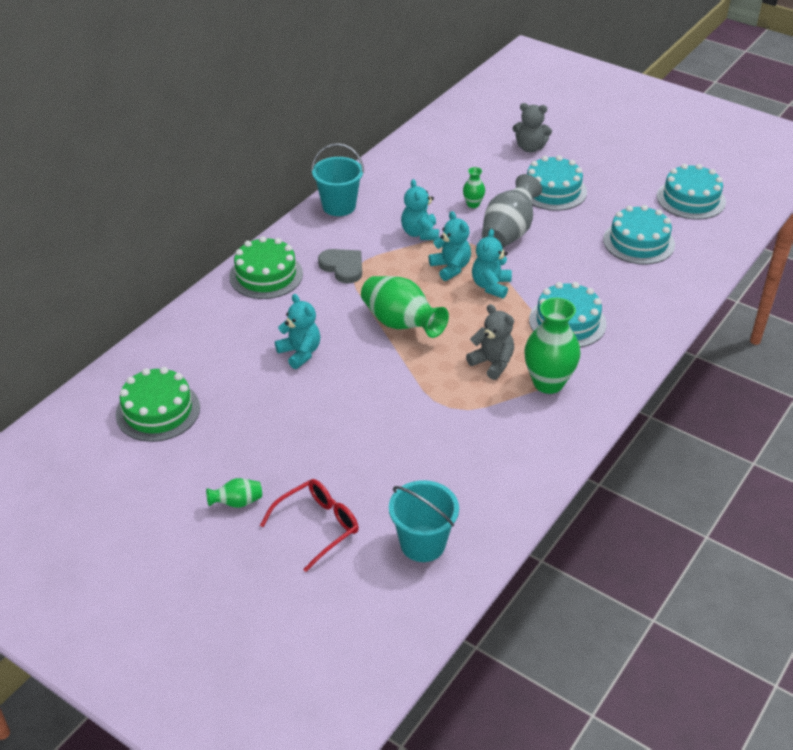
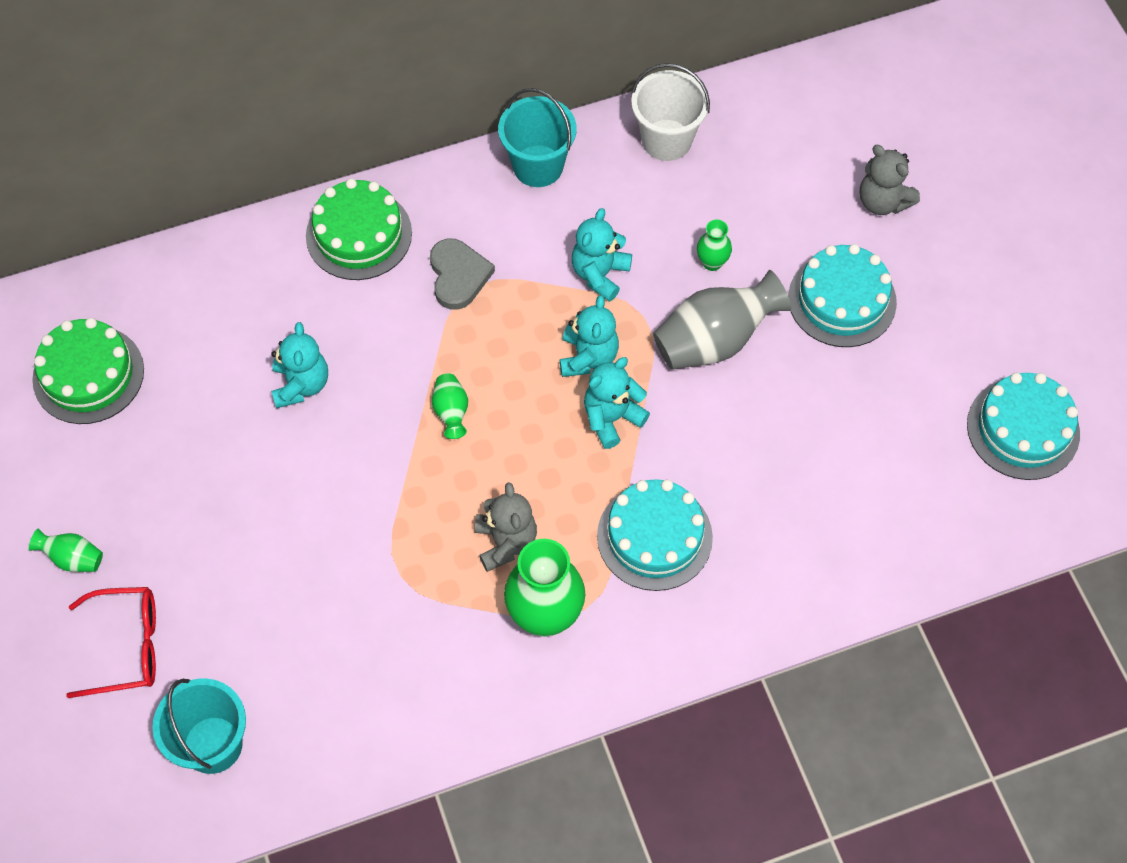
camera: 35 degrees right, 20 degrees up
(397, 169) = (666, 140): none -> white bucket
(401, 324) = (451, 412): green vase -> green vase, size x0.49
(638, 242) = (873, 461): turquoise cake -> none

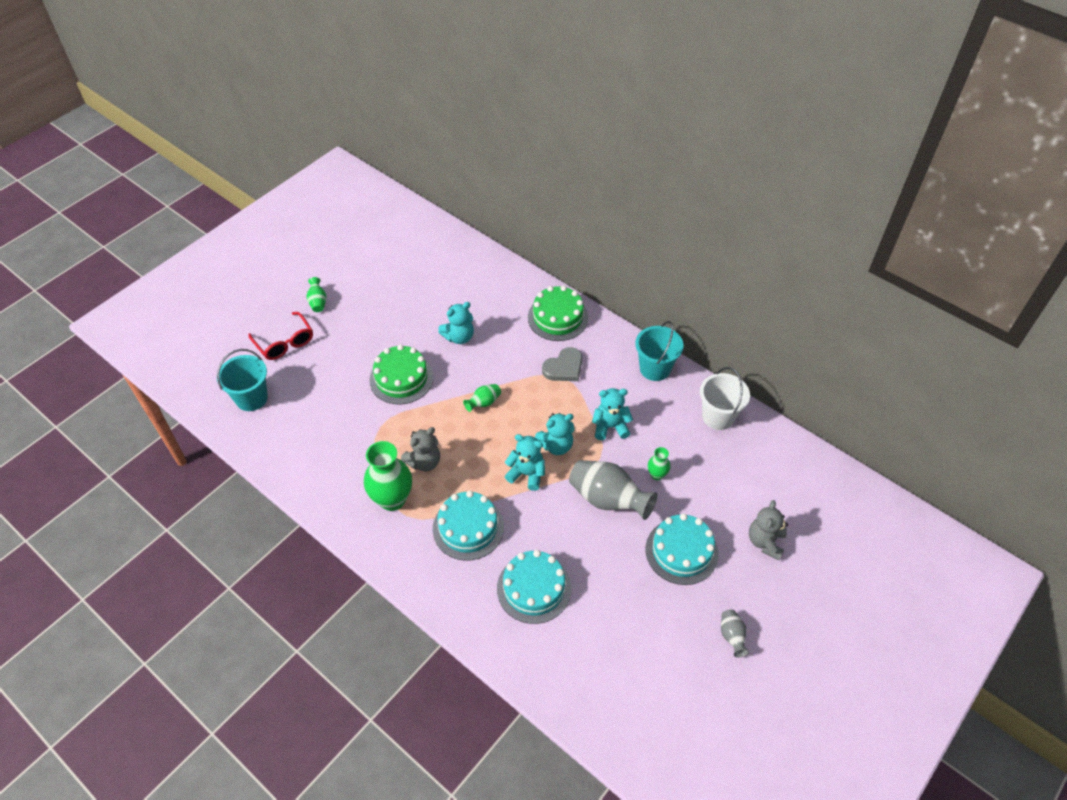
camera: 60 degrees right, 10 degrees down
(88, 374) = (413, 260): green cake -> green cake (401, 378)
(987, 313) = (732, 636): none -> grey vase
(1023, 429) = (665, 695): turquoise cake -> turquoise cake (534, 588)

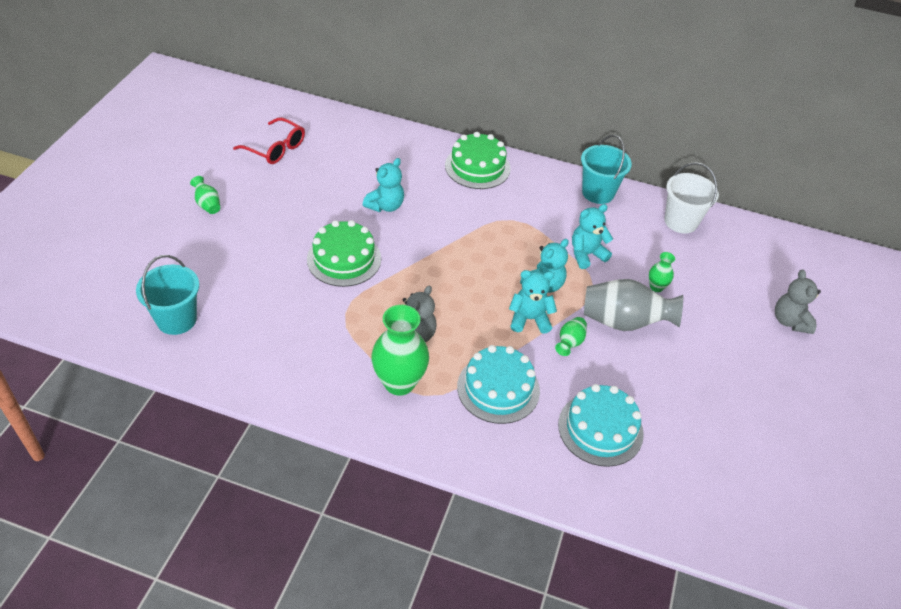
camera: 25 degrees left, 5 degrees down
(284, 342) = (188, 253): red glasses -> red glasses (275, 148)
(484, 403) = (446, 262): green vase -> green vase (569, 343)
(564, 367) = (510, 211): grey heart -> none
(681, 551) = (721, 351): turquoise cake -> none
(732, 636) = (814, 416): grey vase -> none

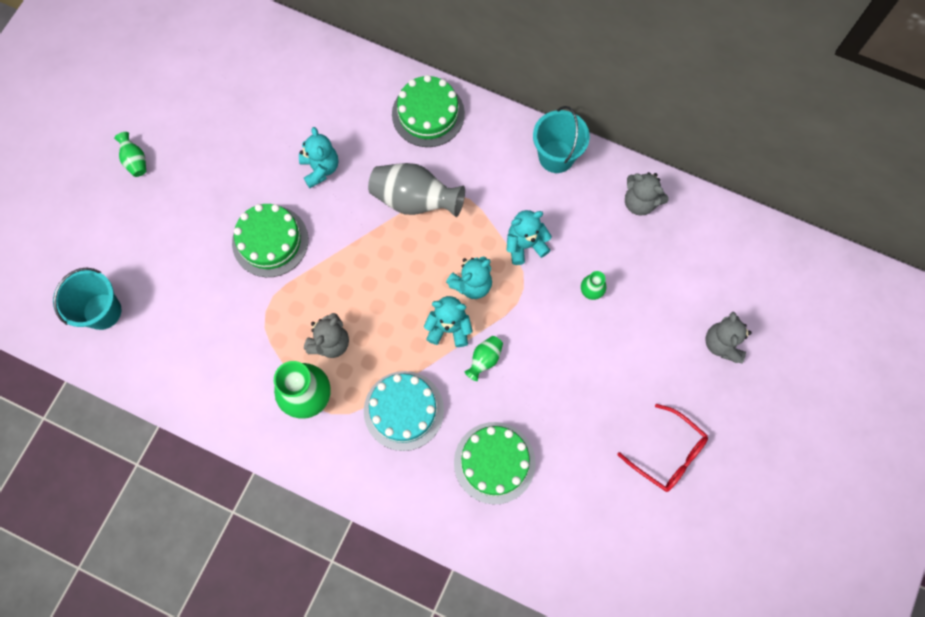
camera: 10 degrees right, 25 degrees up
(275, 148) = (209, 80): red glasses -> red glasses (667, 453)
(385, 206) = (320, 169): turquoise teddy bear -> turquoise teddy bear turned 60 degrees counterclockwise
(600, 429) = (494, 462): turquoise cake -> green cake
(624, 322) = (545, 336): grey vase -> grey vase (415, 200)
(681, 221) = (640, 202): white bucket -> grey teddy bear

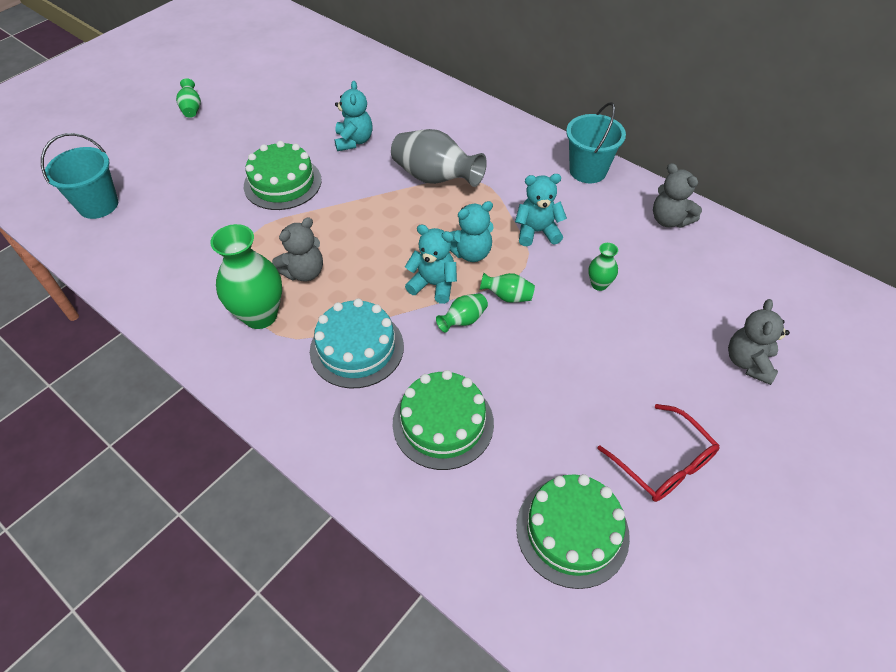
camera: 15 degrees right, 20 degrees down
(428, 114) = (470, 121): green cake -> green cake (572, 531)
(515, 325) = (507, 296): none -> green vase

